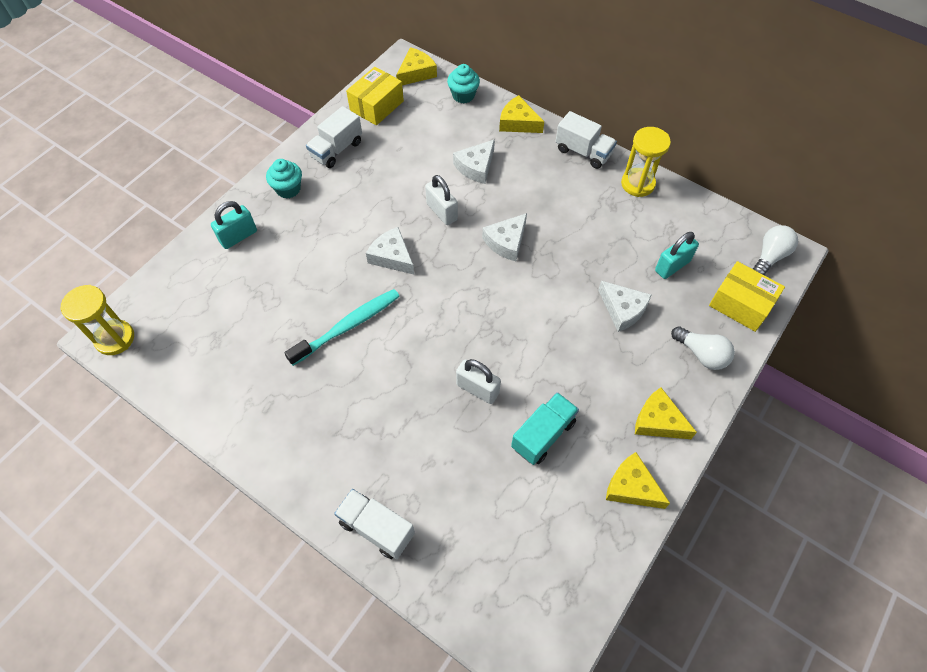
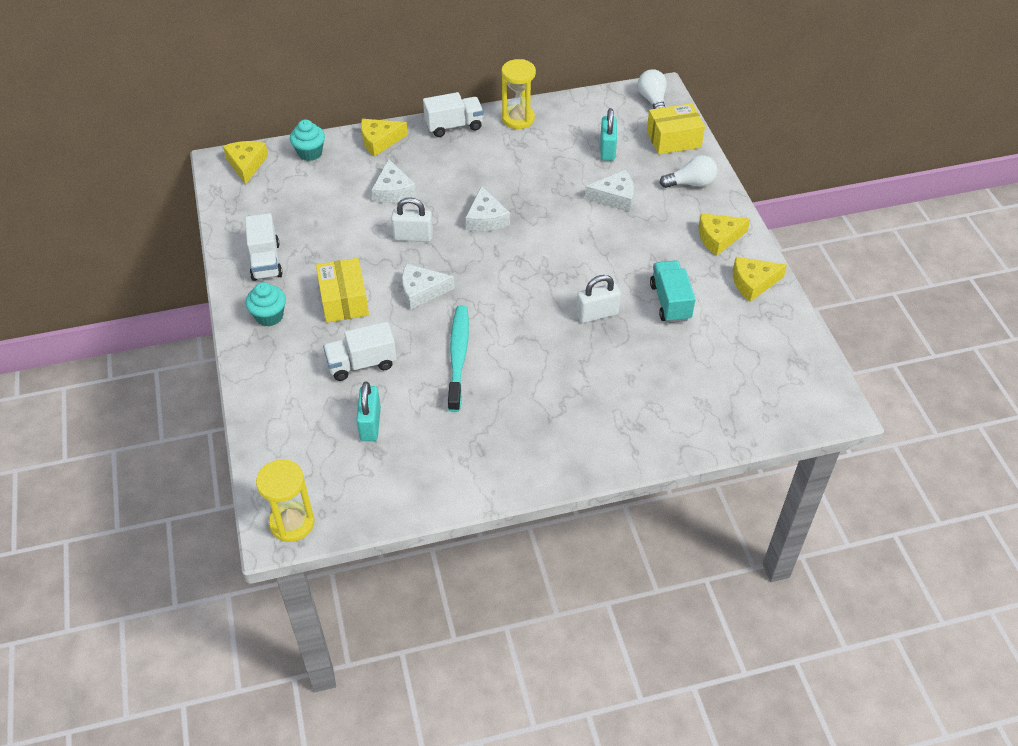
camera: 50 degrees left, 10 degrees down
(238, 236) = (281, 377): turquoise padlock -> turquoise padlock (370, 424)
(376, 105) = (249, 209): yellow box -> yellow box (344, 300)
(376, 528) = (654, 439): white truck -> white truck (362, 364)

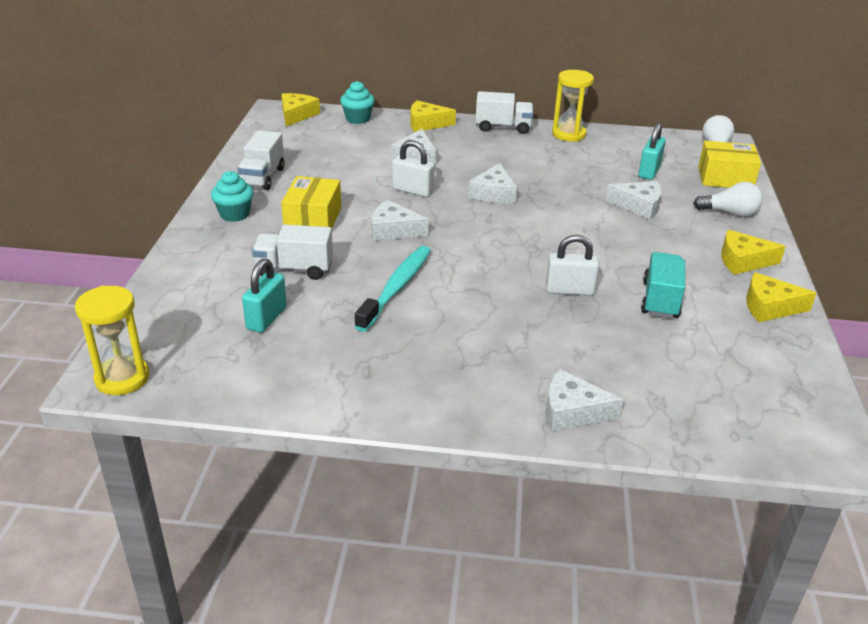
camera: 20 degrees right, 15 degrees down
(647, 435) = (572, 411): none -> white cheese

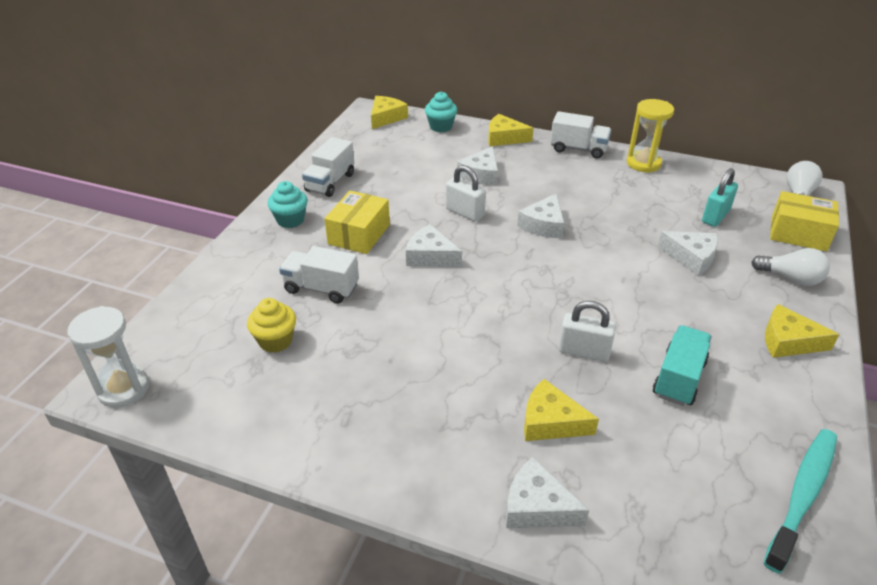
camera: 15 degrees right, 5 degrees up
(122, 378) = (123, 389): yellow hourglass -> white hourglass
(266, 318) = (275, 341): turquoise padlock -> yellow cupcake
(396, 288) = (409, 324): turquoise toothbrush -> turquoise toothbrush (802, 496)
(769, 307) = (802, 406): yellow cheese -> yellow cheese (550, 422)

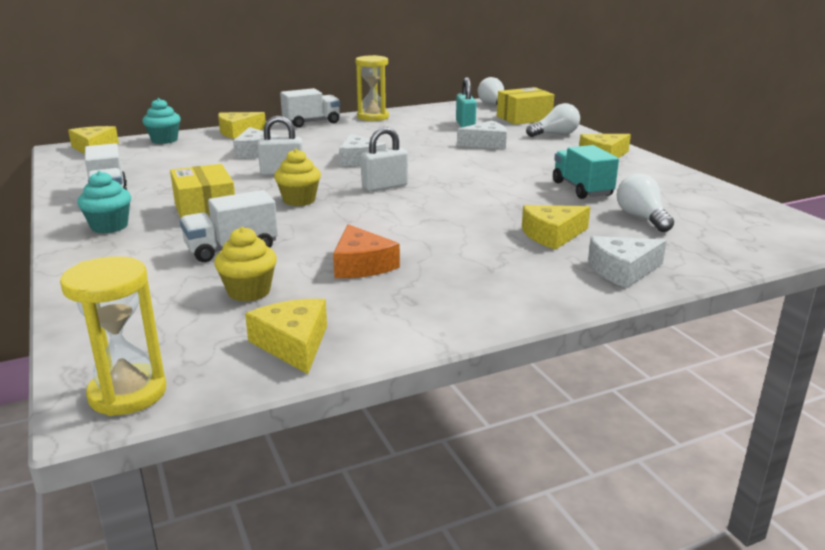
camera: 45 degrees left, 15 degrees down
(123, 389) = (128, 393): white hourglass -> yellow hourglass
(234, 410) = (293, 344): none -> yellow cheese
(369, 359) = (361, 265): none -> orange cheese
(430, 256) = (299, 200): white cheese -> yellow cupcake
(584, 351) = (507, 200): white padlock -> white padlock (385, 186)
(669, 456) = (641, 218): none -> white light bulb
(802, 496) = (725, 203): turquoise toothbrush -> none

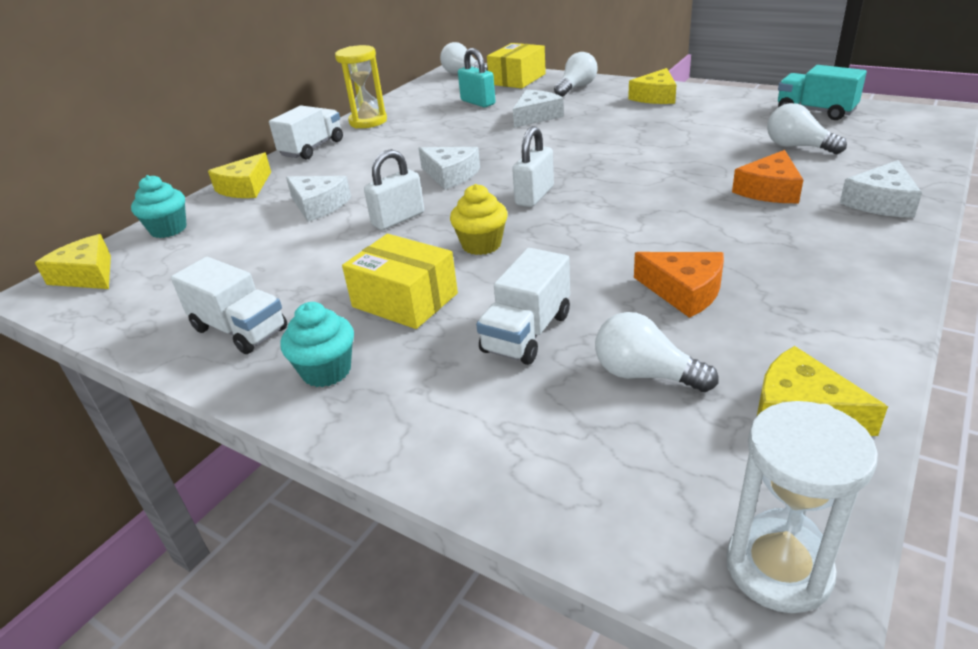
camera: 30 degrees left, 10 degrees up
(128, 393) = (778, 568): yellow hourglass -> white hourglass
(249, 292) = (645, 374): yellow cupcake -> white light bulb
(552, 235) = (769, 190): yellow cheese -> orange cheese
(582, 189) = (702, 135): turquoise truck -> turquoise truck (815, 111)

